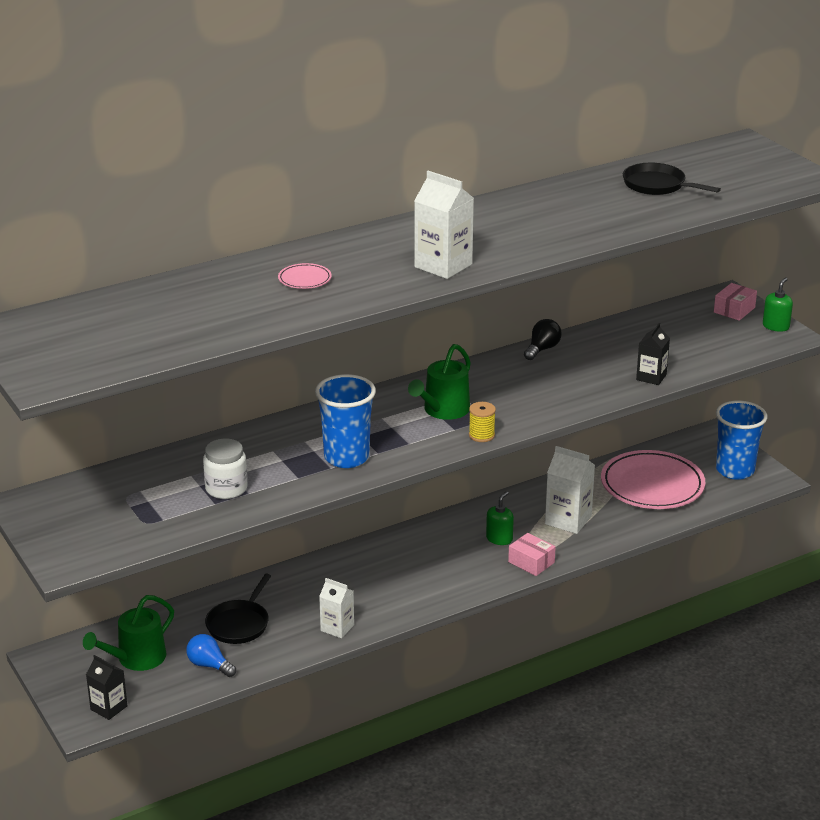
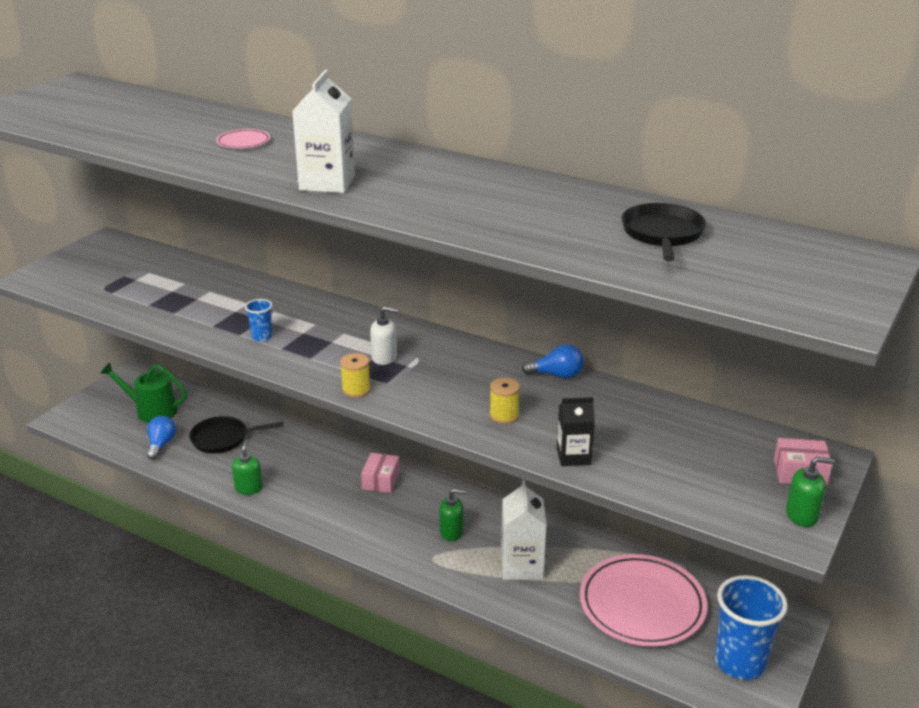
camera: 60 degrees right, 0 degrees up
(109, 708) = (86, 421): black carton -> none
(226, 488) = (174, 302): white jar -> none
(337, 628) = (249, 488): white carton -> green soap dispenser
(346, 457) = (262, 337): blue cup -> blue cup, size x0.46
(443, 410) = (384, 357): green watering can -> white soap dispenser
(531, 562) = (430, 565): pink box -> pink box (381, 480)
(542, 349) = (557, 375): black light bulb -> blue light bulb
(577, 386) = (504, 415): none -> yellow spool

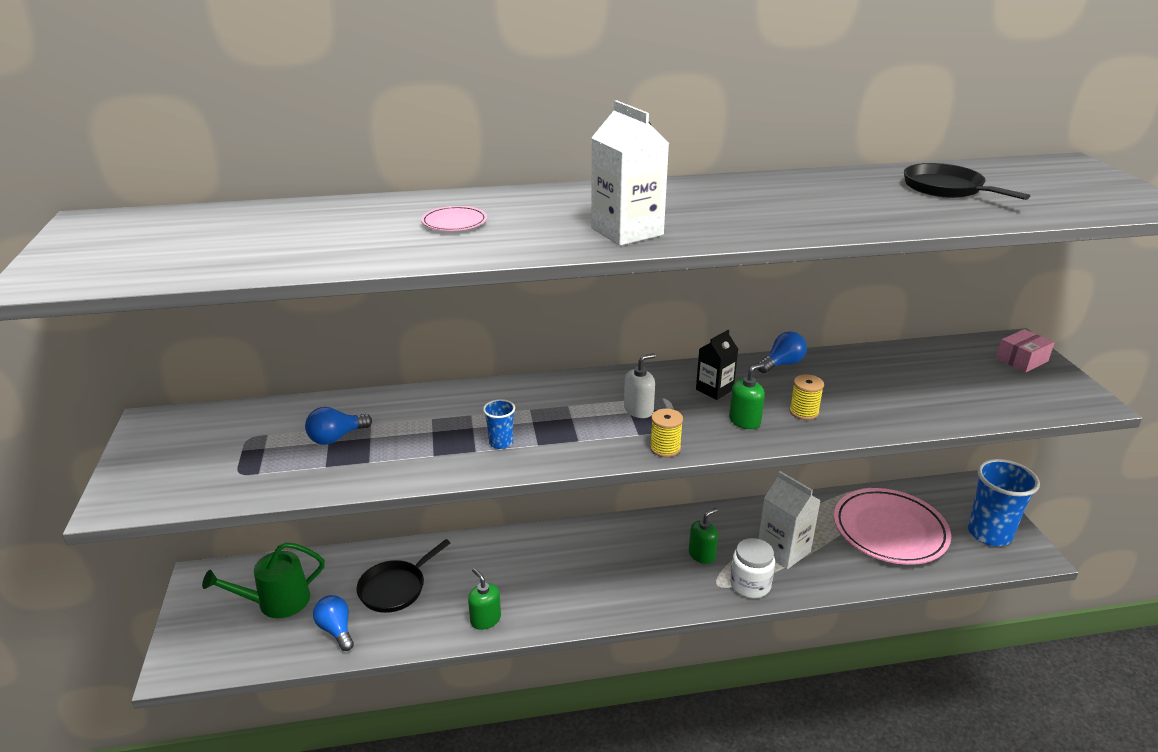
camera: 40 degrees left, 0 degrees up
(179, 290) = (336, 437): none -> blue light bulb
(381, 480) = (590, 545): pink box -> none
(456, 572) = (750, 585): none -> white jar
(573, 456) = (898, 418): black carton -> black carton (714, 389)
(802, 515) = (1071, 386): green soap dispenser -> green soap dispenser (744, 421)

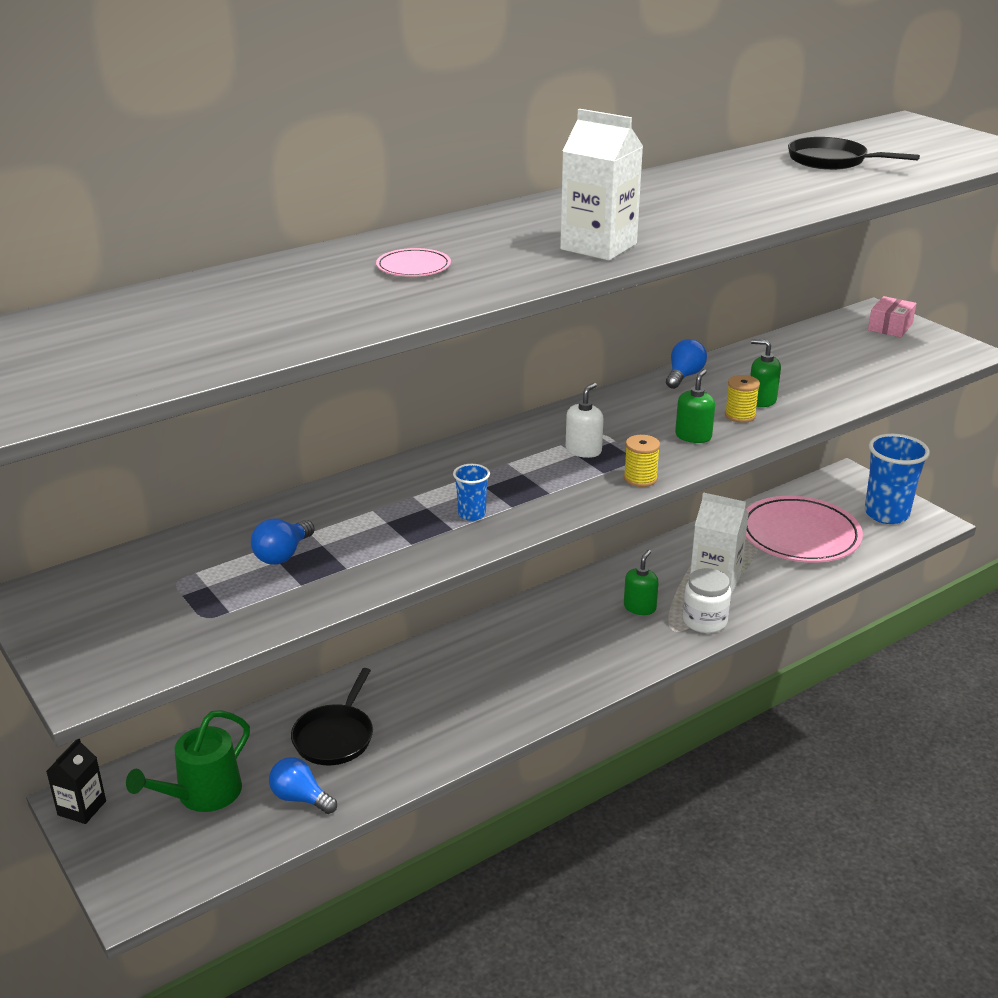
camera: 25 degrees left, 0 degrees up
(485, 619) = (461, 734): green soap dispenser -> green soap dispenser (761, 400)
(714, 389) = (640, 414): black carton -> black carton (82, 808)

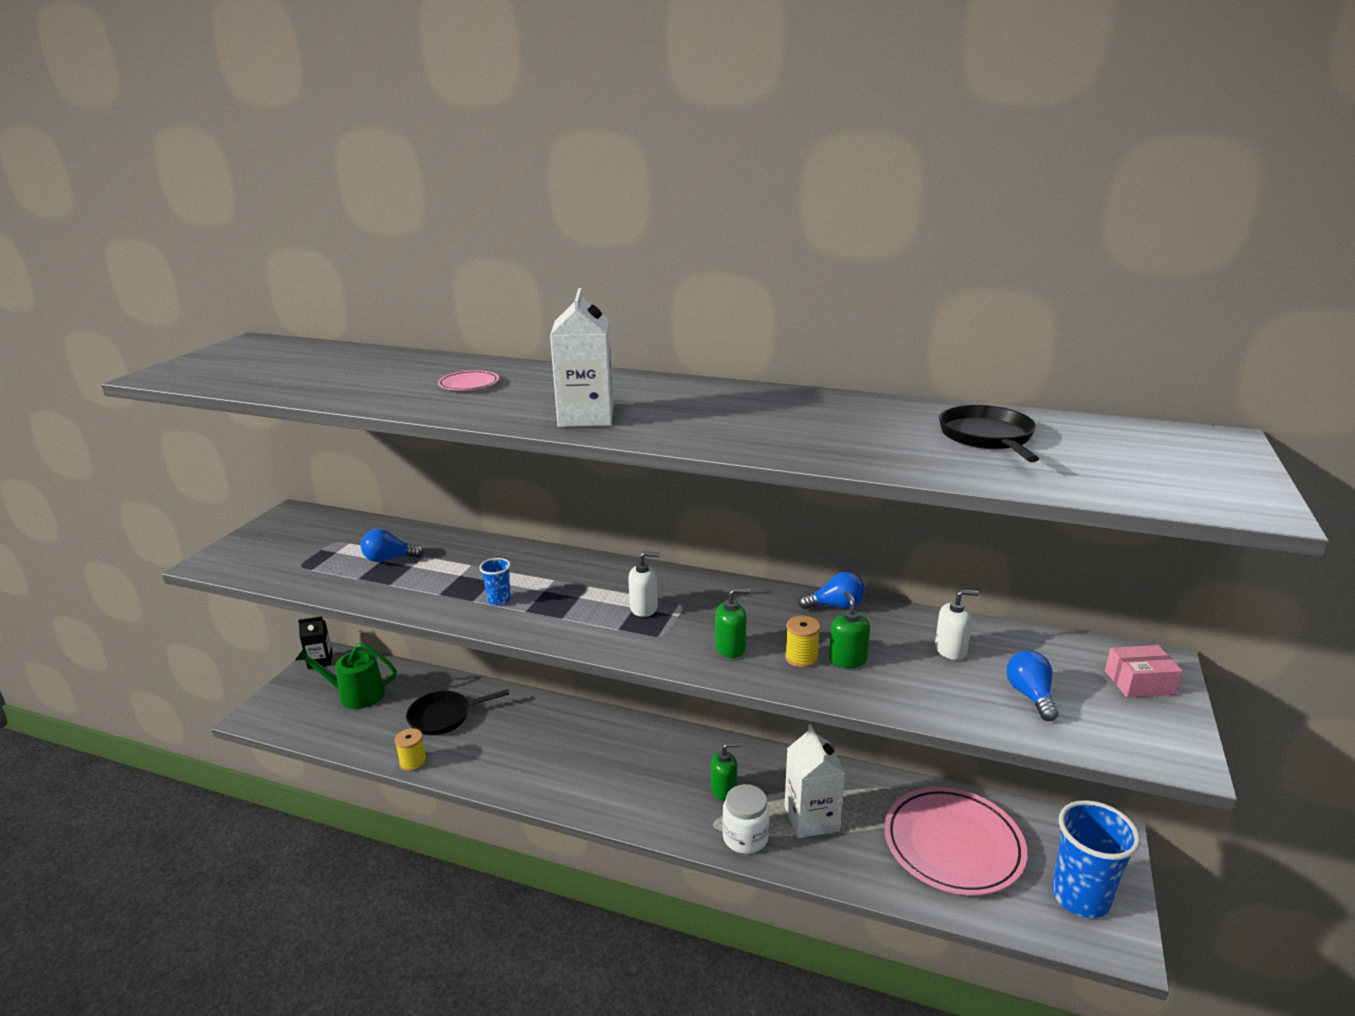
camera: 55 degrees right, 5 degrees down
(300, 798) = (375, 732): blue light bulb -> blue light bulb (1030, 696)
(640, 478) = (627, 648): yellow spool -> yellow spool (413, 762)
(790, 362) = (951, 650): none -> white soap dispenser

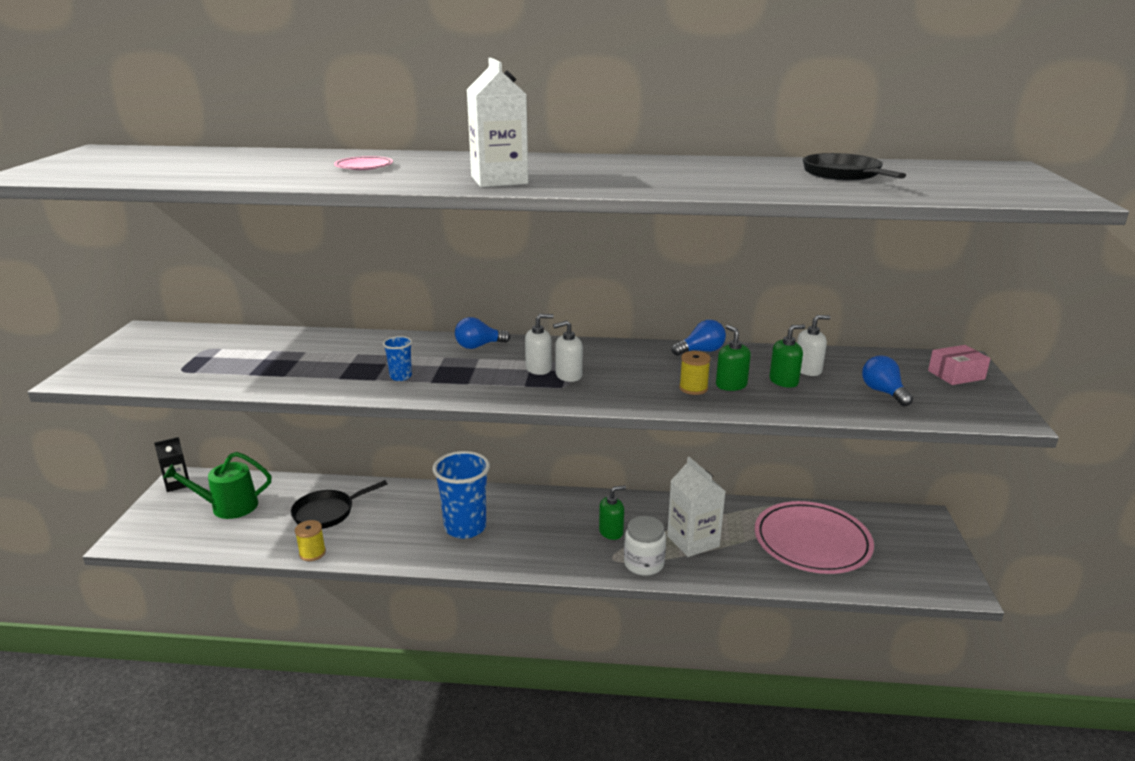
camera: 15 degrees left, 0 degrees up
(389, 559) = (272, 357): blue light bulb -> blue light bulb (479, 346)
(671, 621) = (568, 375): none -> white soap dispenser
(730, 648) = (630, 388): green soap dispenser -> green soap dispenser (784, 381)
(1080, 897) = (919, 562): blue cup -> blue cup (465, 527)

